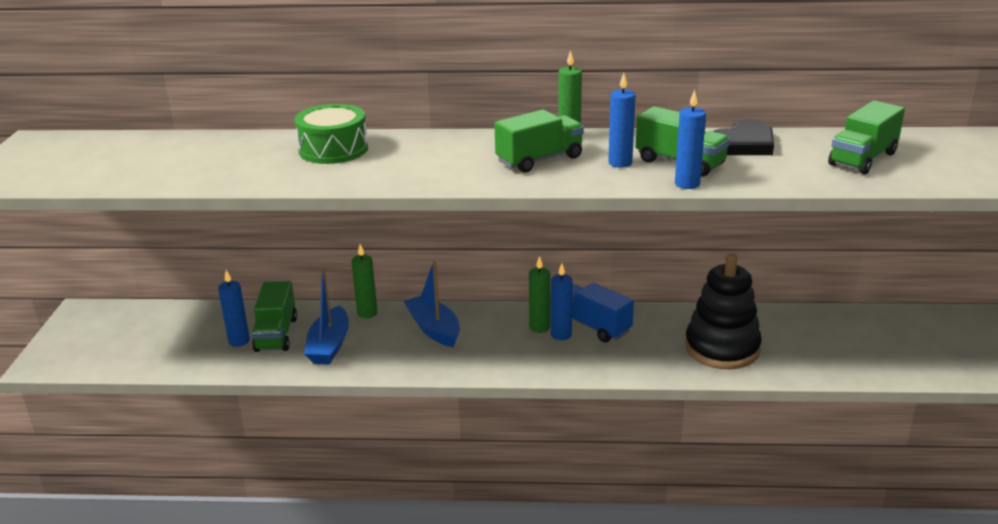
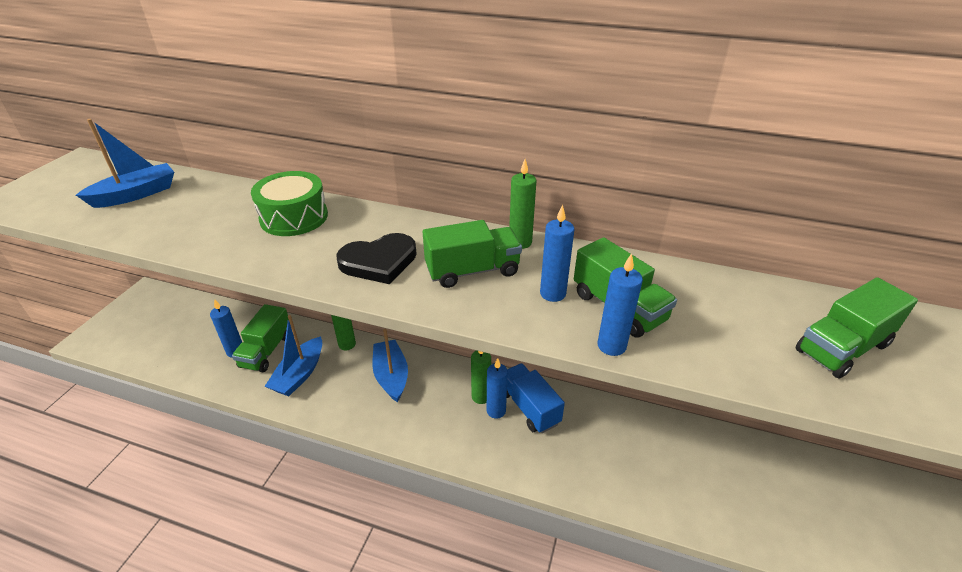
camera: 15 degrees right, 10 degrees up
(140, 156) = (136, 194): none -> blue boat
(722, 348) = (641, 469): black stacking toy -> none
(743, 144) = (702, 291): black heart -> black heart (379, 262)

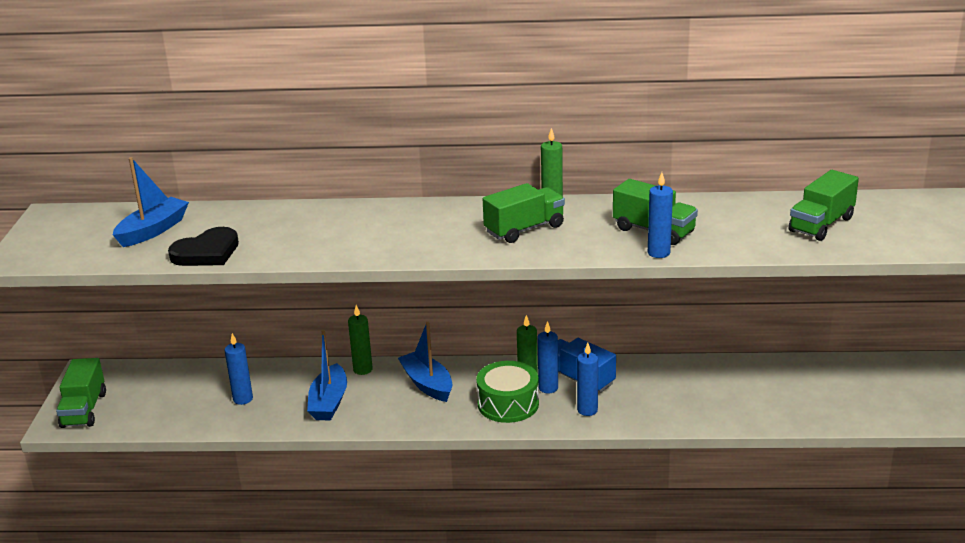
camera: 15 degrees left, 10 degrees down
(266, 351) = (277, 392): green truck -> green truck (84, 410)
(294, 217) = (332, 221): green drum -> green drum (508, 404)
(379, 262) = (440, 237): black heart -> black heart (207, 252)
(552, 294) = (598, 232): blue candle -> blue candle (587, 410)

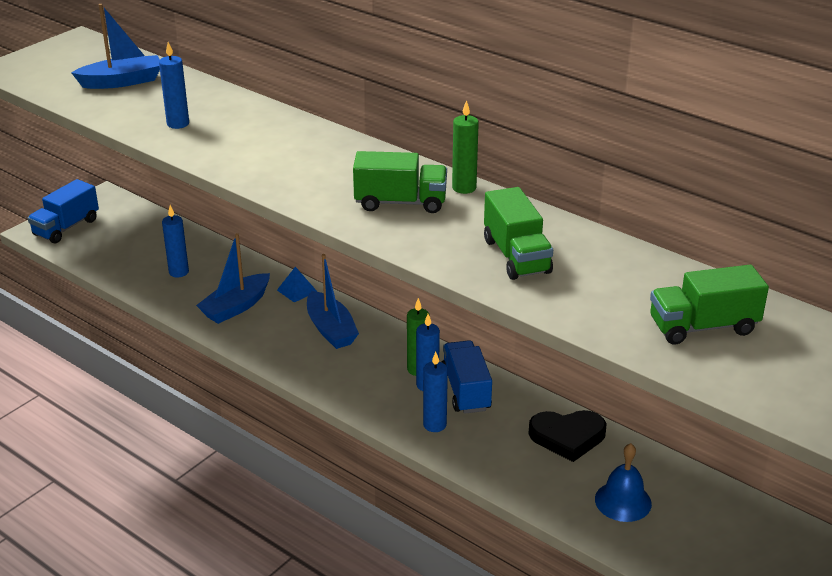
camera: 35 degrees right, 5 degrees up
(84, 410) = (66, 227): green truck -> blue truck
(207, 252) = (129, 117): black heart -> black heart (567, 436)
(363, 369) = (297, 290): green candle -> blue pyramid
(427, 384) = (331, 329): blue boat -> blue boat turned 150 degrees clockwise
(508, 404) = (374, 382): green drum -> none
(658, 253) = (484, 281): blue candle -> blue candle (178, 124)
(763, 396) = (623, 501): none -> blue bell

